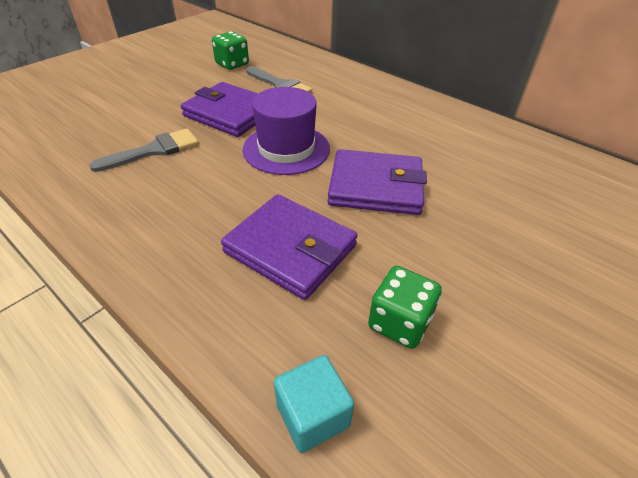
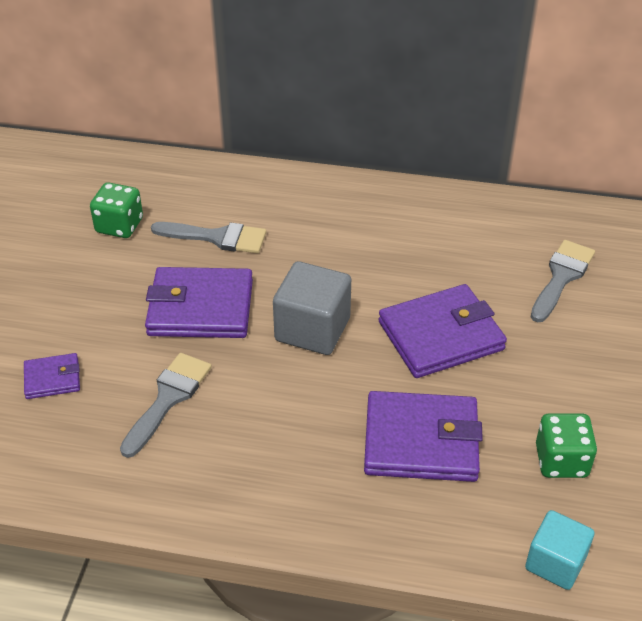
camera: 30 degrees left, 0 degrees up
(108, 116) = (52, 378): none -> purple wallet
(286, 149) = (312, 329): purple hat -> grey cube
(514, 186) = (561, 277): none -> grey brush

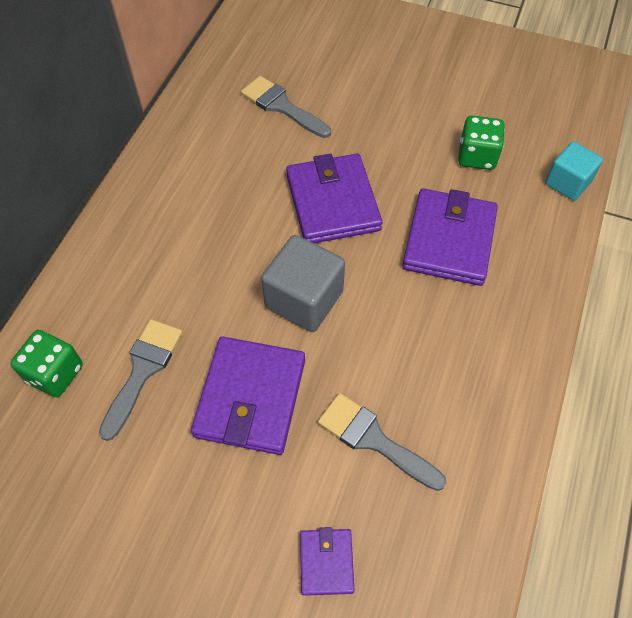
camera: 80 degrees left, 15 degrees up
(119, 226) = (86, 477): green dice -> green dice (55, 373)

